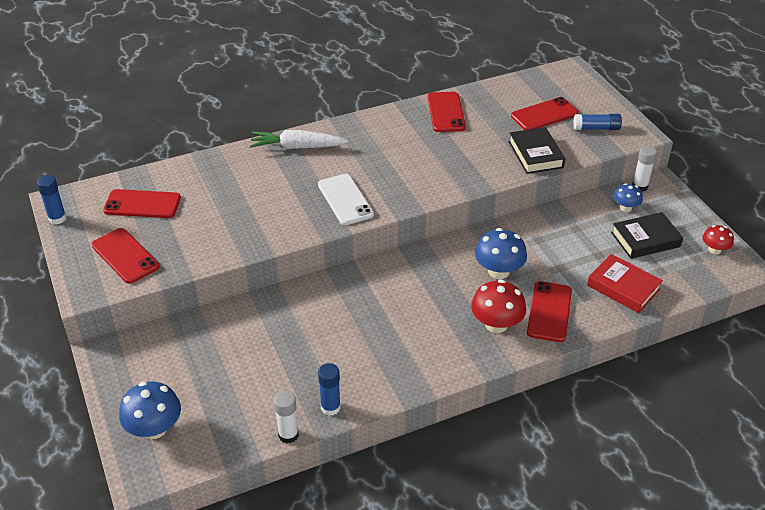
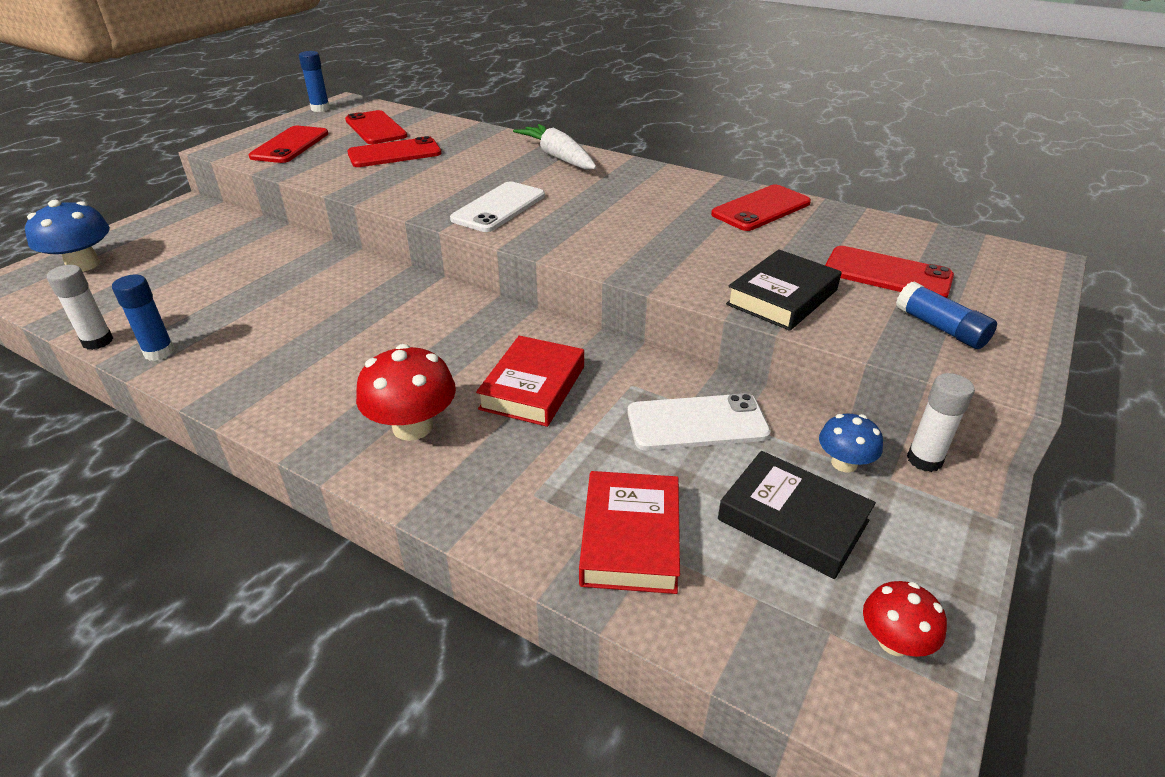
camera: 55 degrees right, 5 degrees down
(498, 271) = (533, 387): blue mushroom -> red book
(549, 311) = (486, 470): red phone -> red phone (394, 153)
(568, 233) = (697, 423): none -> white phone

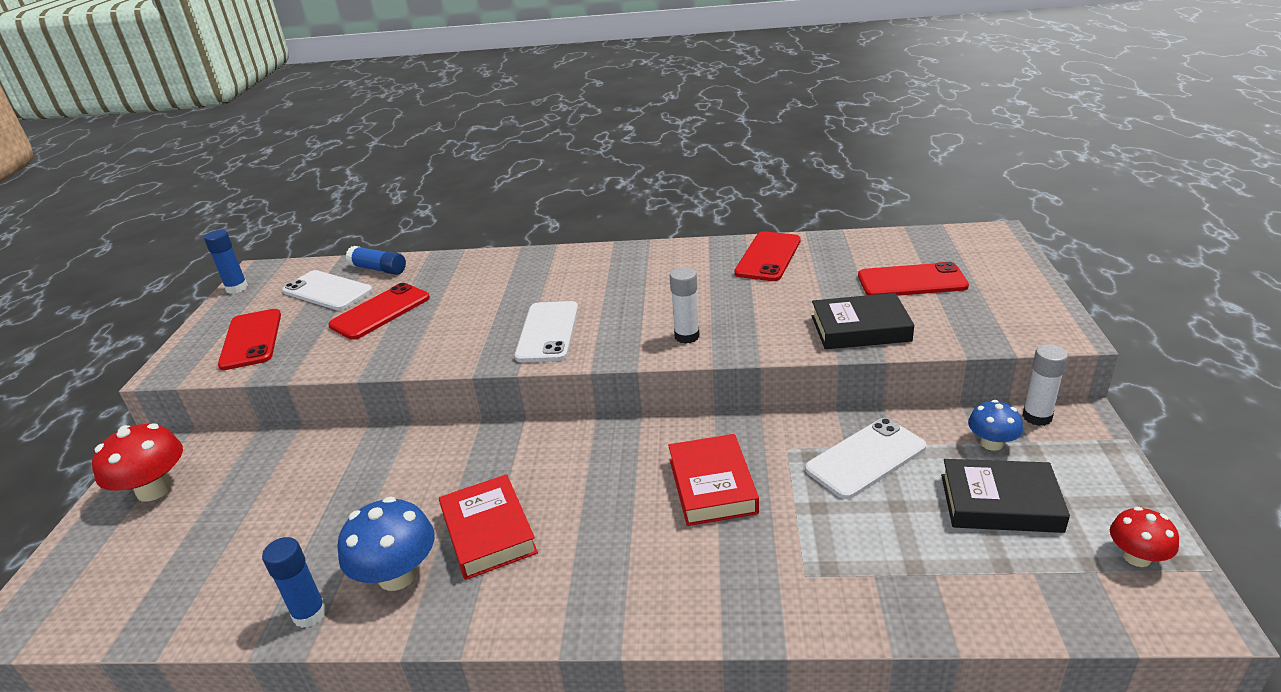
camera: 25 degrees left, 5 degrees down
(83, 265) = (97, 562): blue mushroom -> blue mushroom (397, 575)
(98, 341) = (221, 635): white glue stick -> white glue stick (687, 336)
(375, 128) = (327, 291): red phone -> white phone
(412, 426) = (647, 567): red mushroom -> red mushroom (154, 489)
(558, 157) = (548, 264): white carrot -> none
(630, 538) = (909, 573): red book -> red book (489, 532)
(782, 297) = (860, 328): black book -> black book turned 75 degrees clockwise
(940, 328) = (986, 311): blue glue stick -> blue glue stick (378, 269)

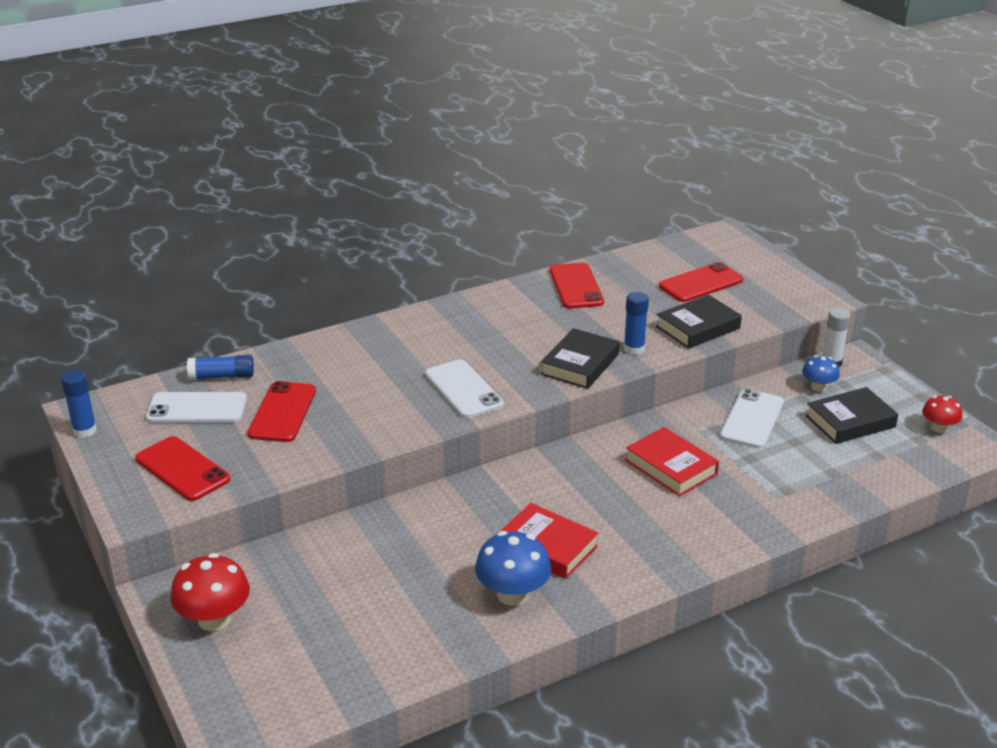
camera: 35 degrees left, 0 degrees up
(310, 614) = (478, 639): blue glue stick -> blue glue stick (634, 349)
(687, 336) = (580, 364): white glue stick -> black book

